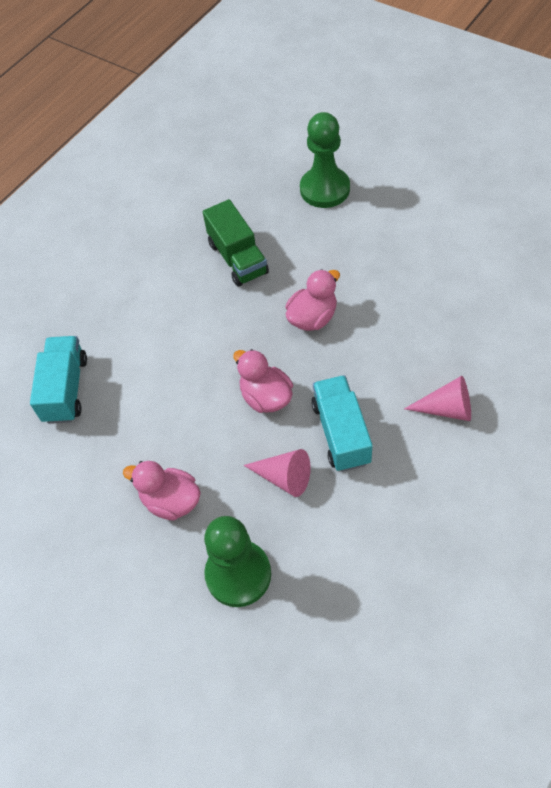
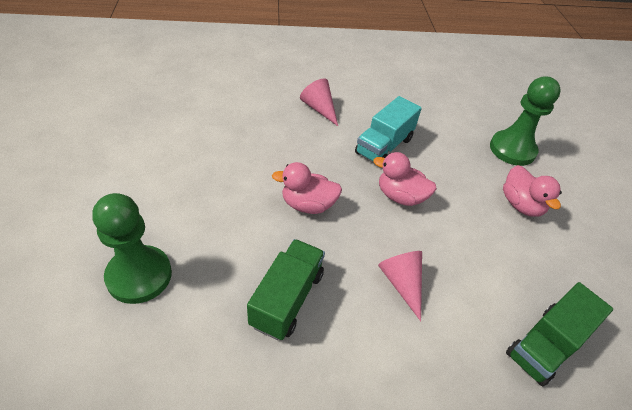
camera: 140 degrees left, 10 degrees down
(66, 389) = (545, 345): turquoise truck -> green truck
(266, 397) = (400, 196): pink duck -> pink duck turned 105 degrees clockwise
(284, 477) = (440, 158): pink cone -> pink cone (402, 283)

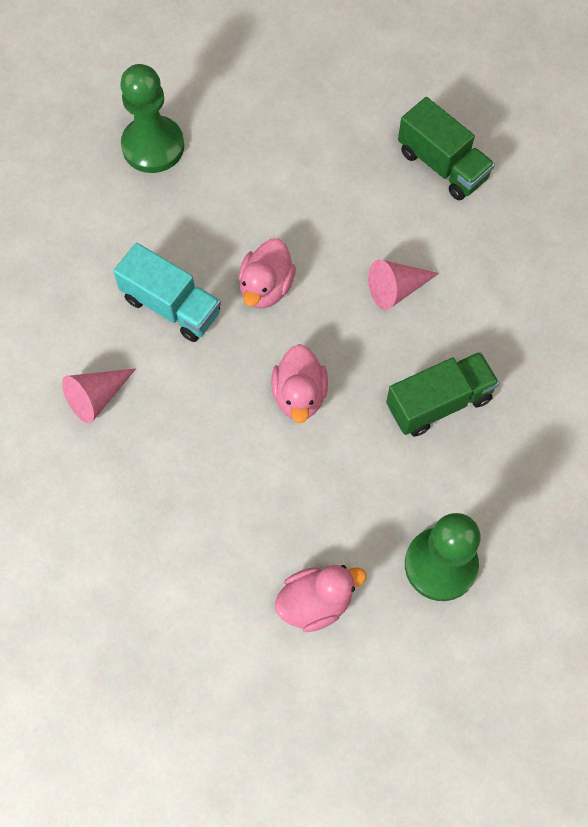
camera: 90 degrees left, 20 degrees up
(287, 299) = (438, 402): green truck -> green truck turned 135 degrees clockwise
(521, 205) = (256, 154): pink duck -> pink duck (315, 602)

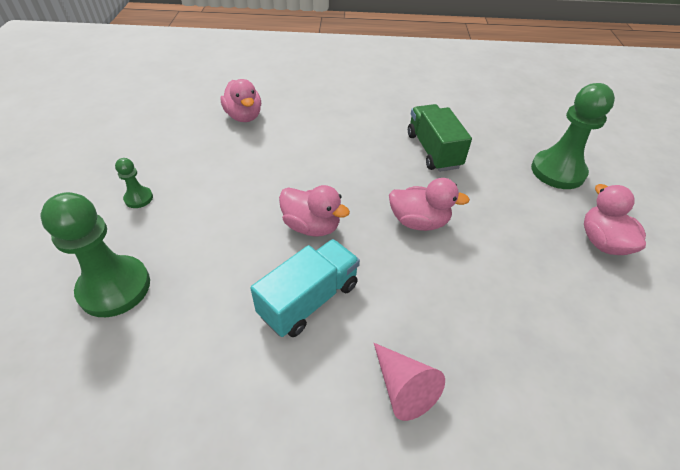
camera: 80 degrees left, 20 degrees down
(266, 116) = (138, 198): none -> green pawn
(396, 289) = (337, 154): pink cone -> none
(442, 165) = (244, 116): green truck -> pink duck

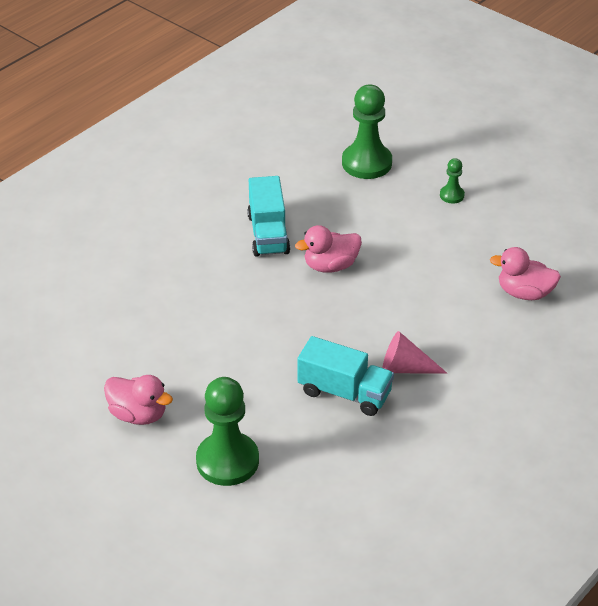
camera: 130 degrees right, 5 degrees down
(403, 387) = (172, 240): pink cone -> pink cone (405, 368)
(419, 222) = (273, 324): pink duck -> none
(433, 151) = (344, 392): green truck -> turquoise truck

